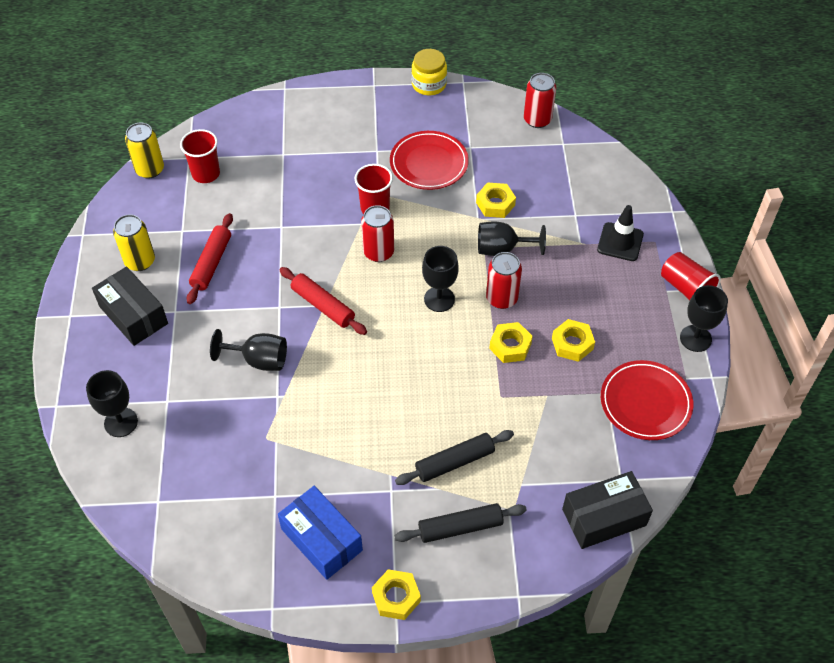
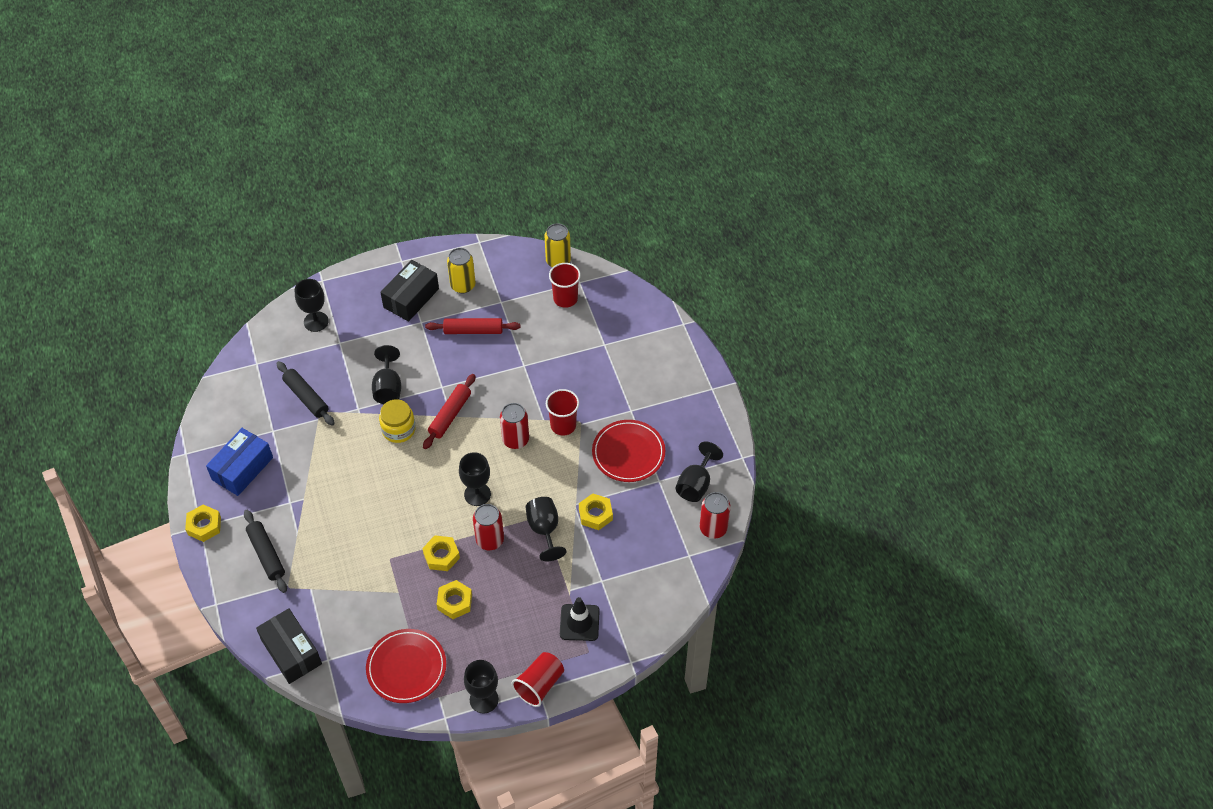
camera: 75 degrees right, 0 degrees up
(429, 84) = (728, 431): yellow jar -> yellow jar (398, 429)
(454, 462) = (322, 539): black rolling pin -> black rolling pin (306, 397)
(483, 121) = (696, 484): none -> black goblet

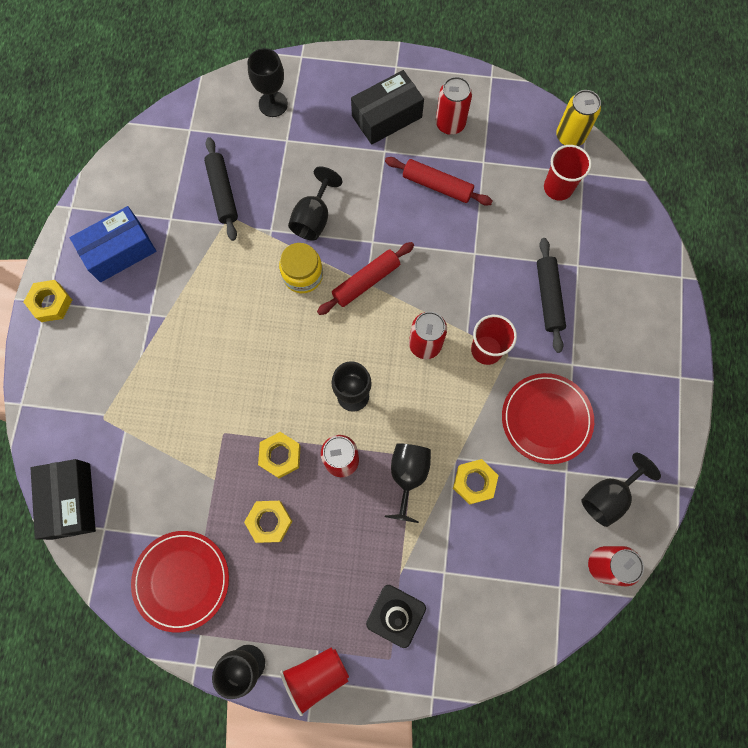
camera: 25 degrees right, 20 degrees up
(266, 554) = (98, 367): black rolling pin -> black rolling pin (548, 297)
(463, 285) = (450, 124): yellow can -> red can

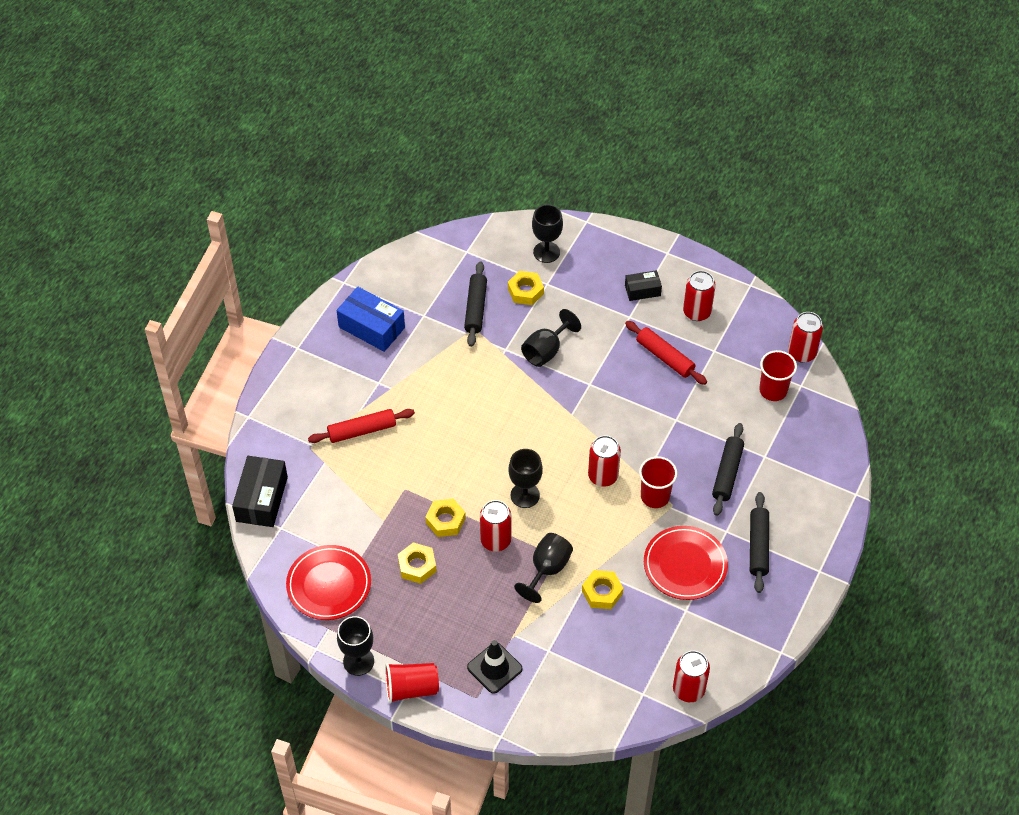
camera: 20 degrees right, 20 degrees down
(51, 303) = (300, 349): yellow nut -> yellow nut (525, 291)
(119, 251) = (371, 327): blue box -> blue box turned 45 degrees clockwise
(303, 275) = (519, 391): yellow jar -> none
(366, 281) = (571, 413): red rolling pin -> red rolling pin (362, 430)
(387, 117) = (642, 290): black box -> black box, size x0.58
(570, 136) = (802, 353): yellow can -> red can
(608, 496) = (714, 640): black goblet -> none
(610, 370) = (758, 546): none -> black rolling pin

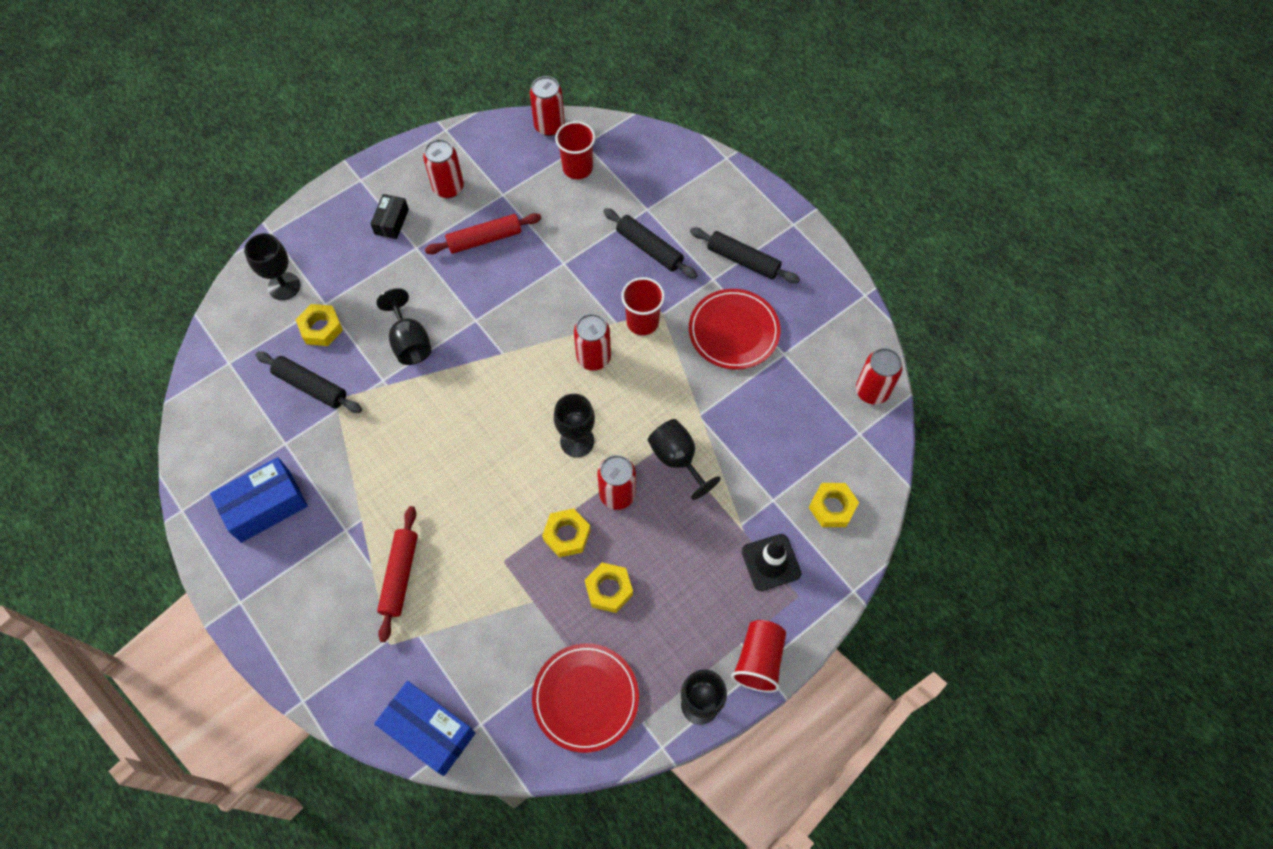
camera: 65 degrees left, 10 degrees up
(261, 499) = (429, 731): black box -> blue box
(602, 592) = (729, 419): yellow nut -> yellow nut (832, 507)

